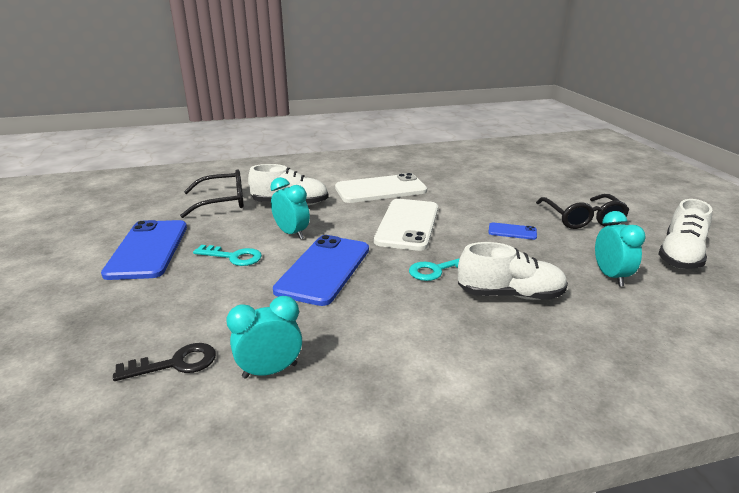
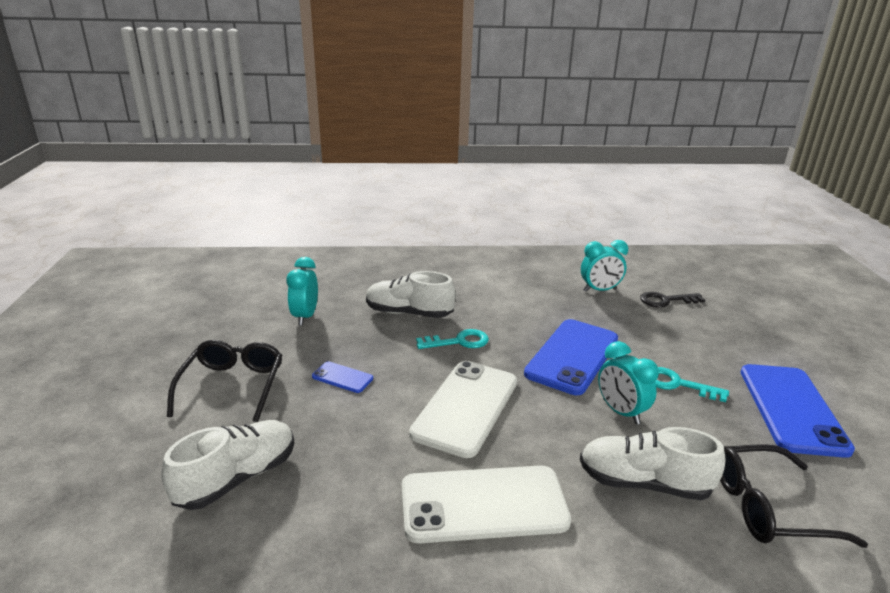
camera: 170 degrees left, 0 degrees up
(680, 255) = (208, 326): white shoe -> white shoe (237, 478)

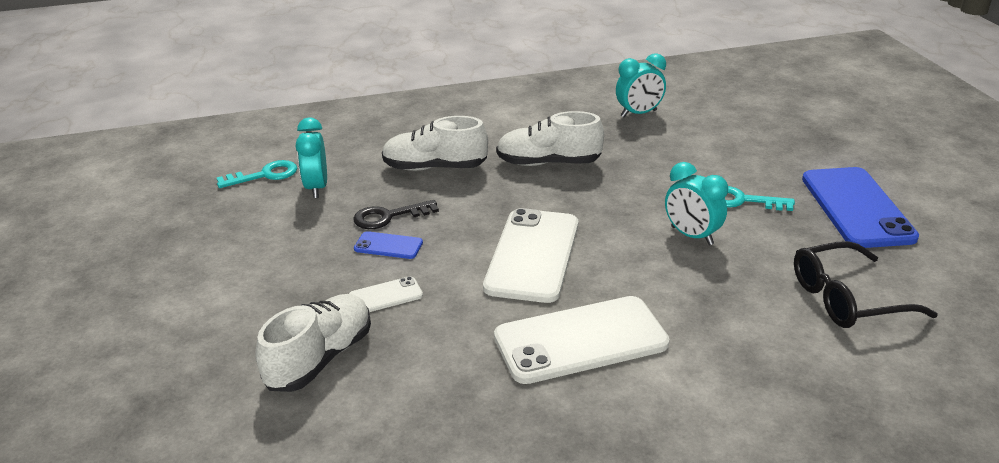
camera: 10 degrees left, 5 degrees up
(232, 386) = (269, 273): black glasses -> none
(320, 425) = (385, 296): none -> white phone
(458, 341) = (502, 190): turquoise key -> turquoise key (265, 175)
(572, 356) = (628, 188): blue phone -> none
(643, 483) = (729, 297): white shoe -> white shoe (548, 163)
(666, 300) = (712, 115): black key -> black key (388, 217)

